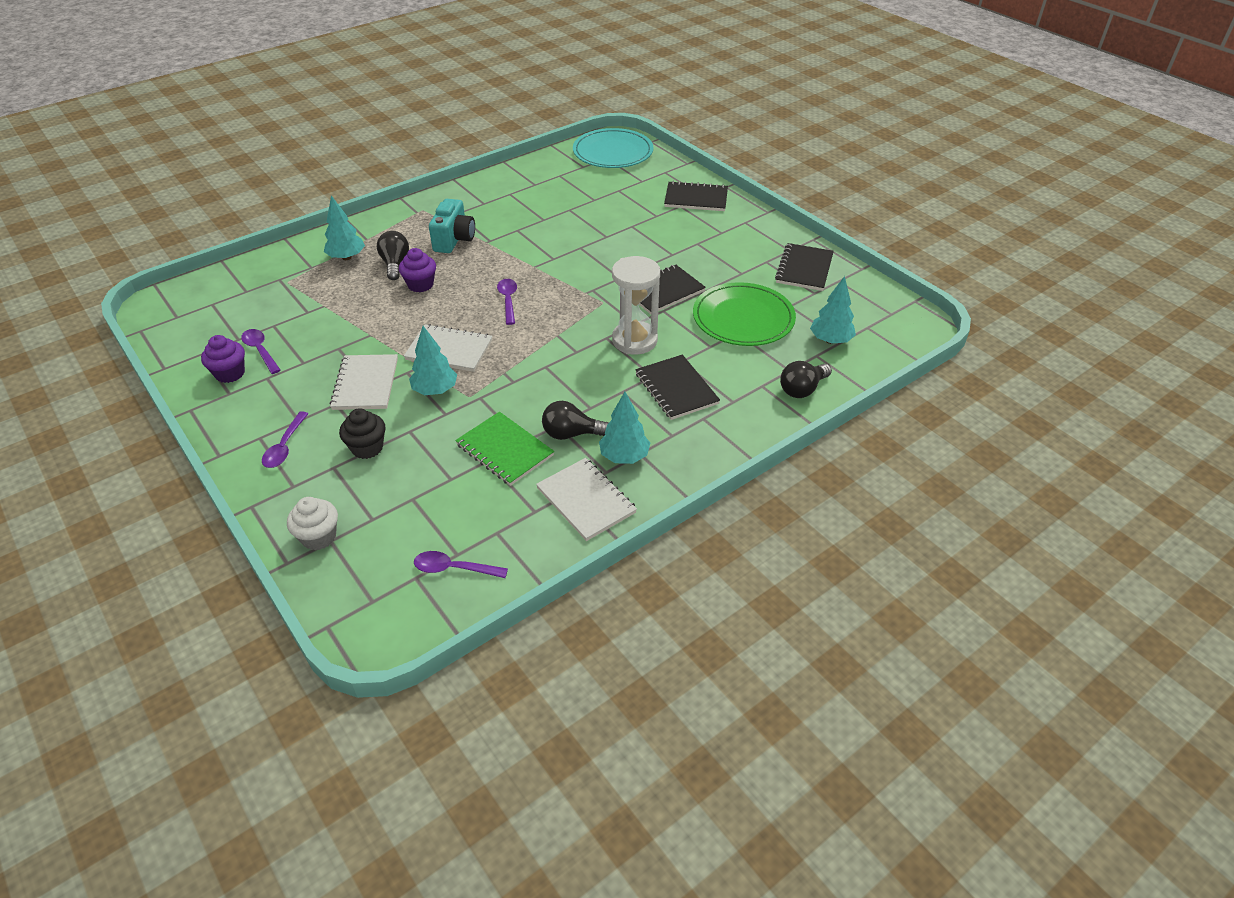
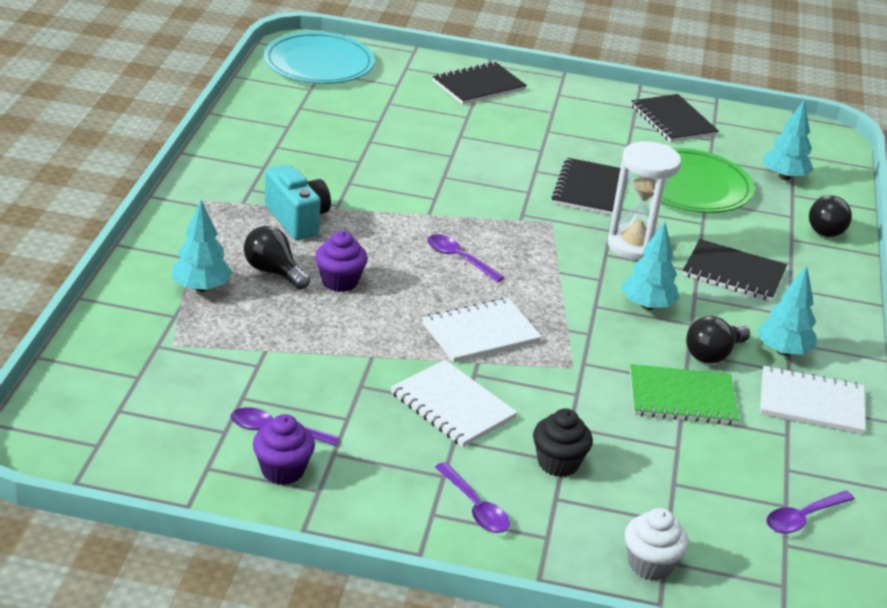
camera: 45 degrees left, 10 degrees down
(435, 390) = (532, 377): turquoise tree -> turquoise tree (647, 306)

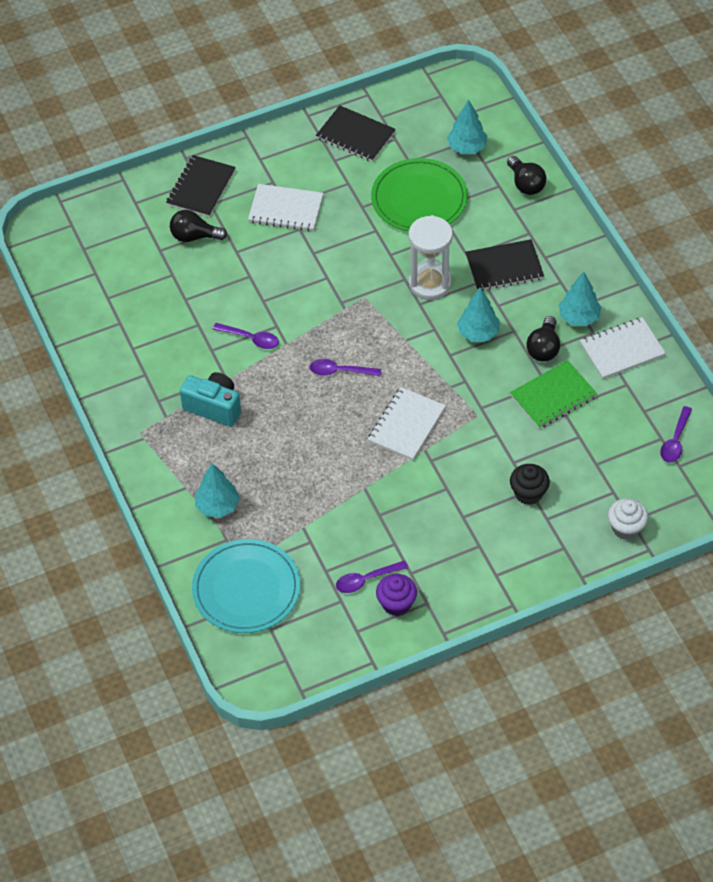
camera: 30 degrees left, 20 degrees up
(273, 272) = (245, 462): black light bulb -> black light bulb (194, 236)
(319, 63) = (73, 240): turquoise plate -> turquoise plate (246, 589)
(340, 281) = (290, 442): purple cupcake -> none
(452, 406) = (440, 493): white notebook -> white notebook (286, 209)
(475, 507) = (513, 555): purple spoon -> purple spoon (251, 339)
(588, 189) = (360, 248): black notebook -> none

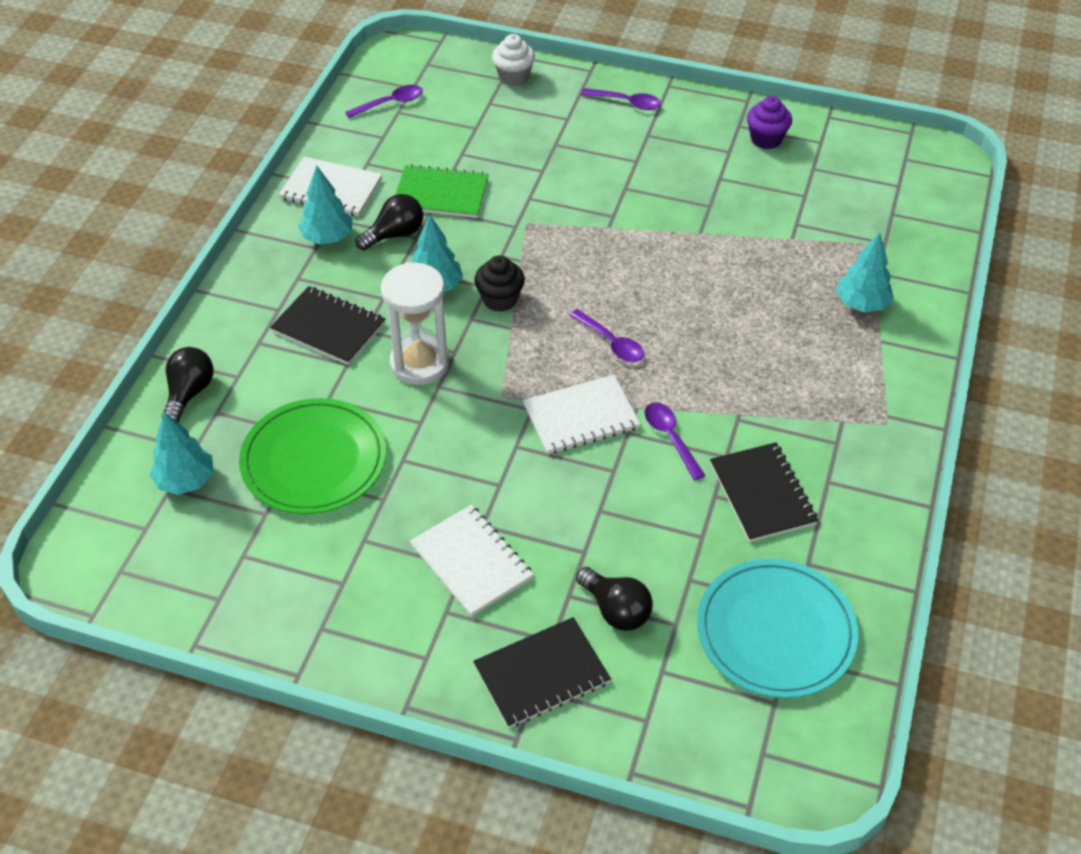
camera: 140 degrees left, 5 degrees down
(214, 407) = (780, 395): turquoise camera -> none
(246, 589) = (894, 225): turquoise plate -> turquoise plate (776, 631)
(355, 135) = (279, 597): black notebook -> black notebook (762, 494)
(366, 580) = (775, 169): purple spoon -> purple spoon (626, 102)
(406, 425) = (602, 256): white notebook -> white notebook (581, 417)
(528, 493) = (560, 142): black cupcake -> black cupcake (500, 299)

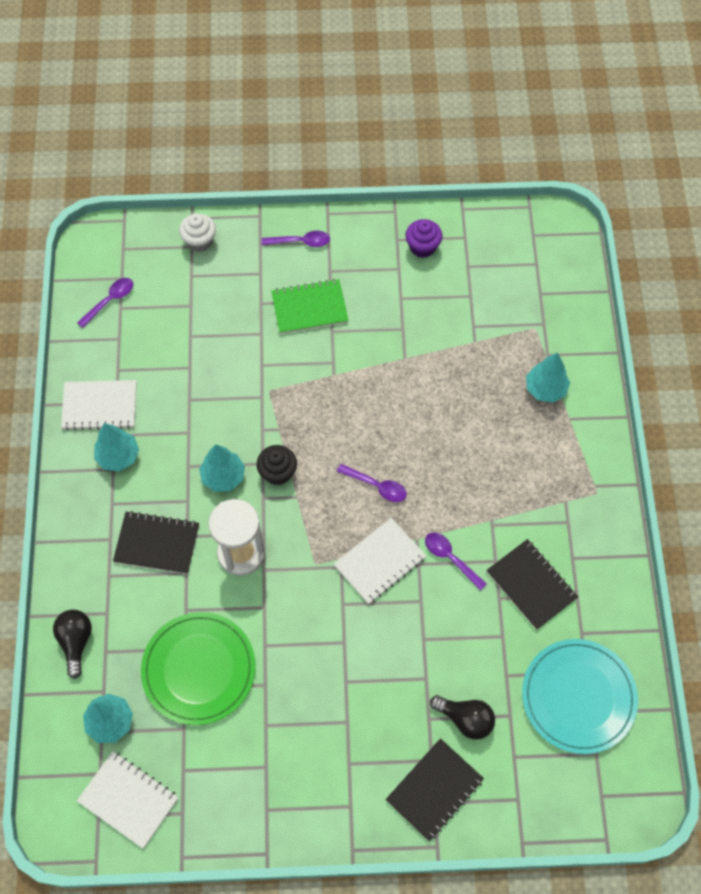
camera: 20 degrees left, 15 degrees up
(395, 234) = (170, 436): black light bulb -> none
(441, 194) = (190, 383): green notebook -> green notebook (309, 308)
(471, 562) = (350, 716): white notebook -> white notebook (128, 800)

